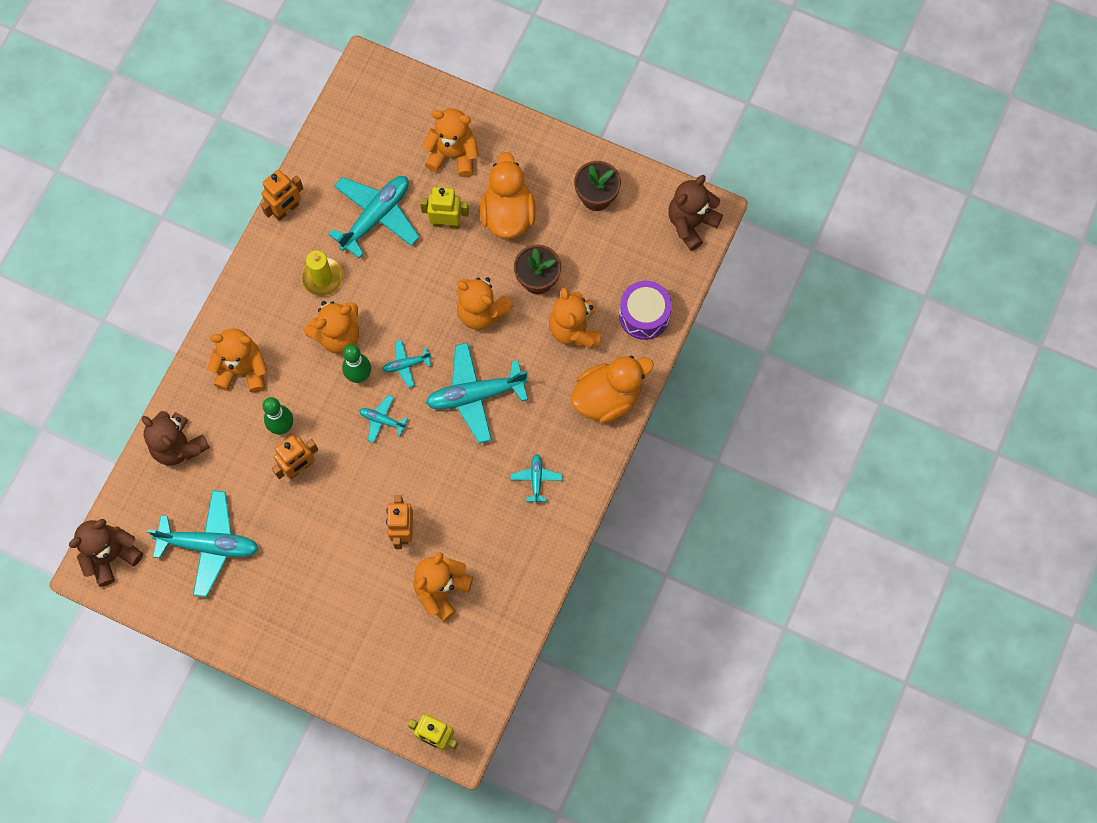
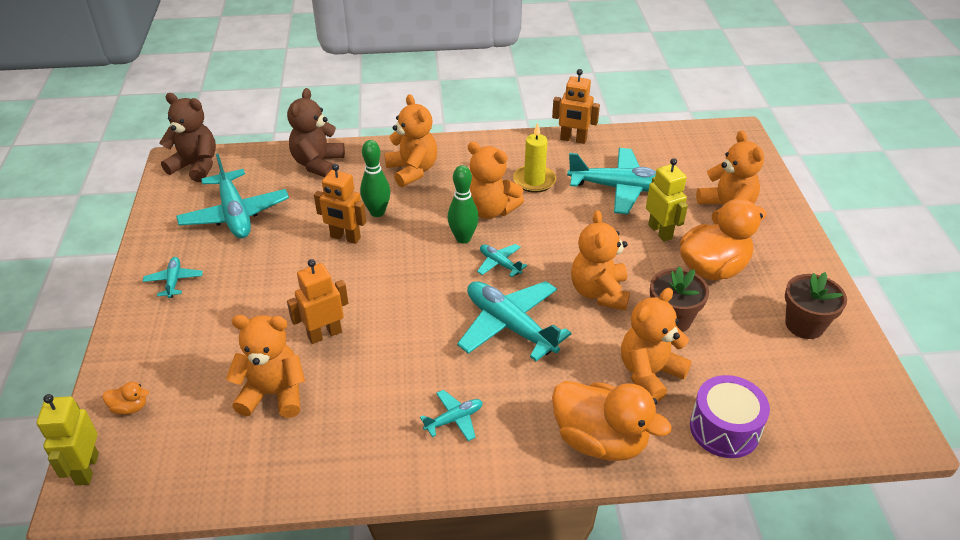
camera: 60 degrees right, 30 degrees down
(382, 420) = (431, 271): turquoise plane -> turquoise plane (174, 281)
(394, 694) = (130, 407): none -> orange duck
(691, 223) = (870, 421): brown teddy bear -> none

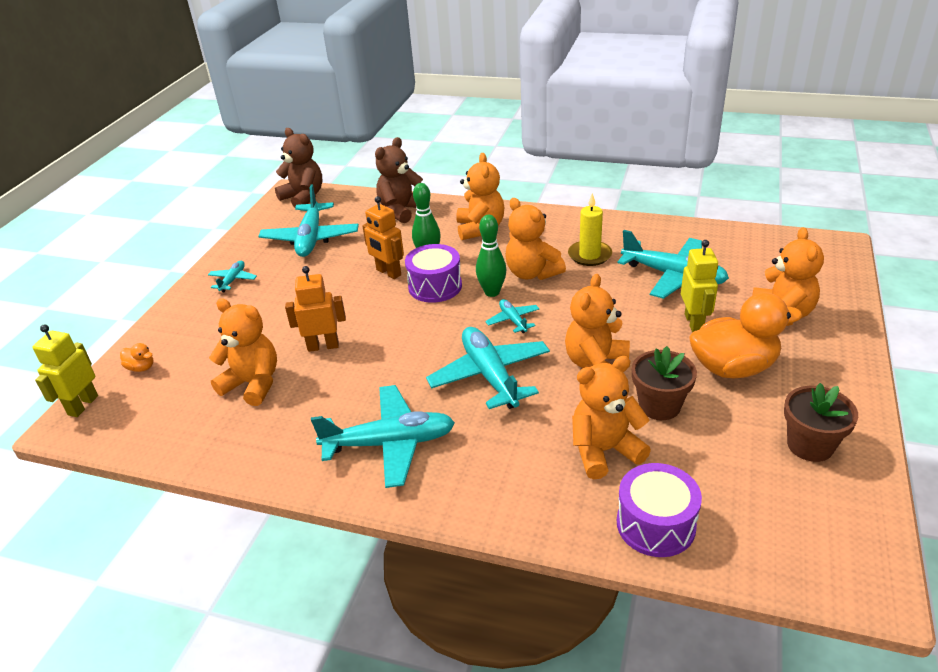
camera: 25 degrees right, 5 degrees down
(403, 243) = (435, 286): none -> purple drum
(454, 419) = (389, 443): turquoise plane -> turquoise plane, size x2.06
(573, 139) = (650, 226): orange robot -> none
(600, 440) = (516, 499): orange duck -> none

